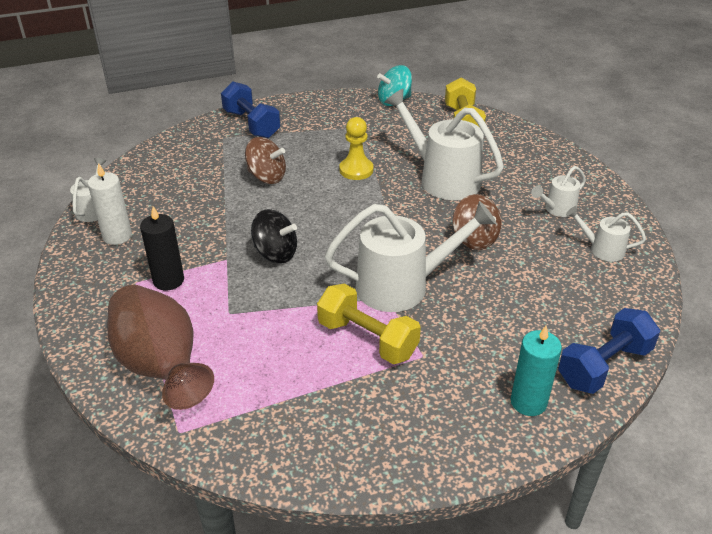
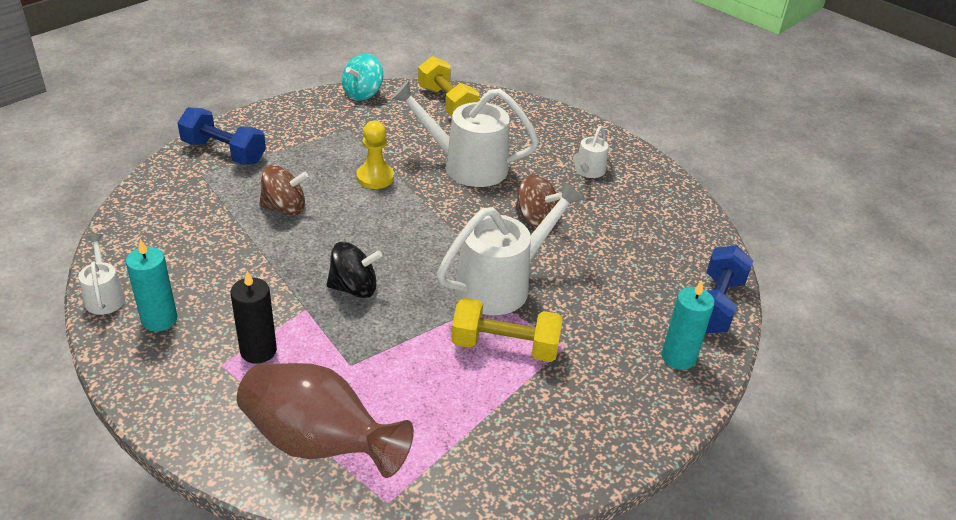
camera: 30 degrees left, 0 degrees up
(117, 236) = (159, 319): white candle -> turquoise candle
(601, 249) = (648, 200): white watering can -> none

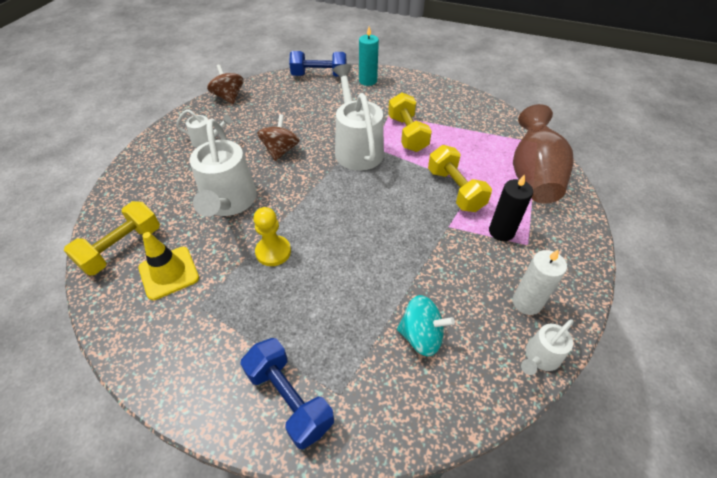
camera: 110 degrees left, 10 degrees up
(159, 319) = (526, 302): turquoise candle -> white candle
(224, 152) = (289, 399): blue dumbbell -> blue dumbbell turned 45 degrees counterclockwise
(284, 208) = (350, 294): brown spinning top -> brown spinning top (229, 97)
(354, 288) = (410, 210): black spinning top -> none
(357, 343) = (455, 190): none -> yellow dumbbell
(363, 94) = (117, 326): turquoise spinning top -> turquoise spinning top (421, 336)
(398, 121) = (169, 273): none -> yellow traffic cone
(502, 284) = (356, 148): white watering can -> white watering can turned 45 degrees clockwise

